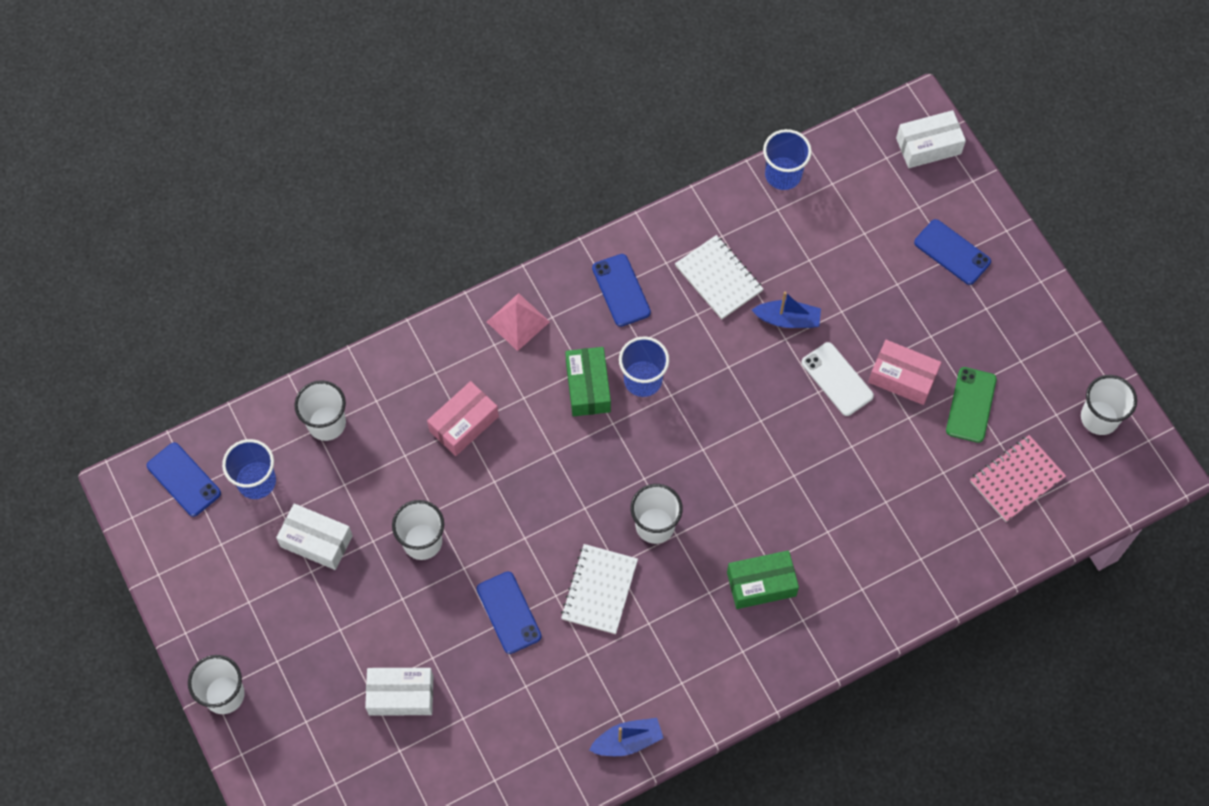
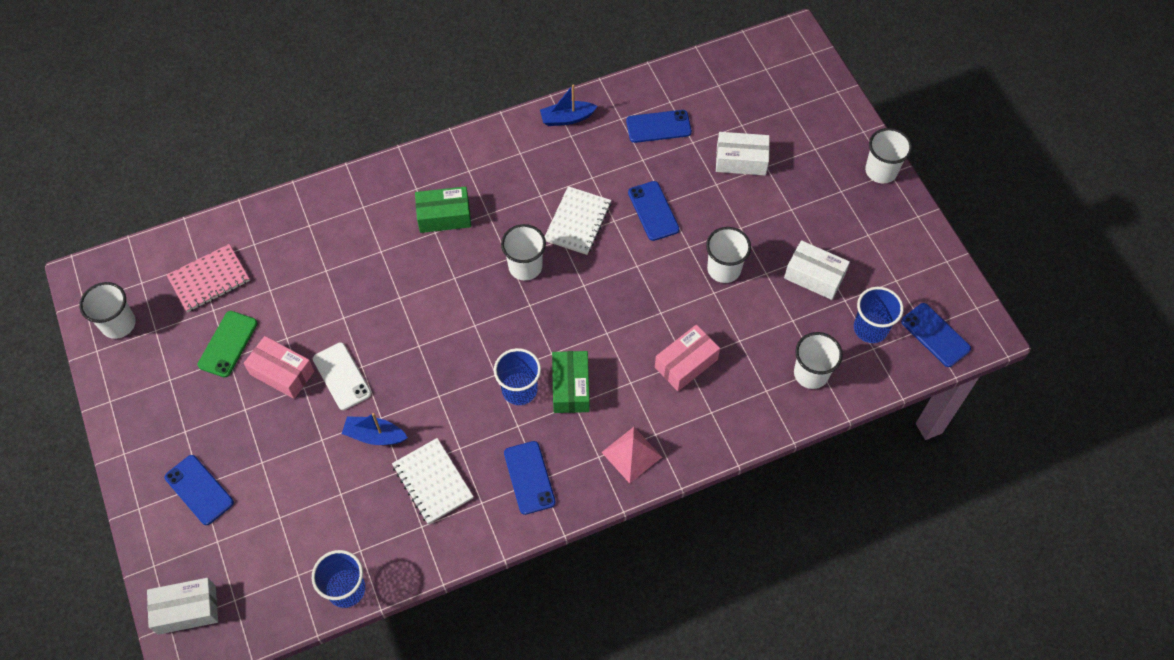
camera: 175 degrees left, 5 degrees down
(507, 738) = (658, 126): none -> blue phone

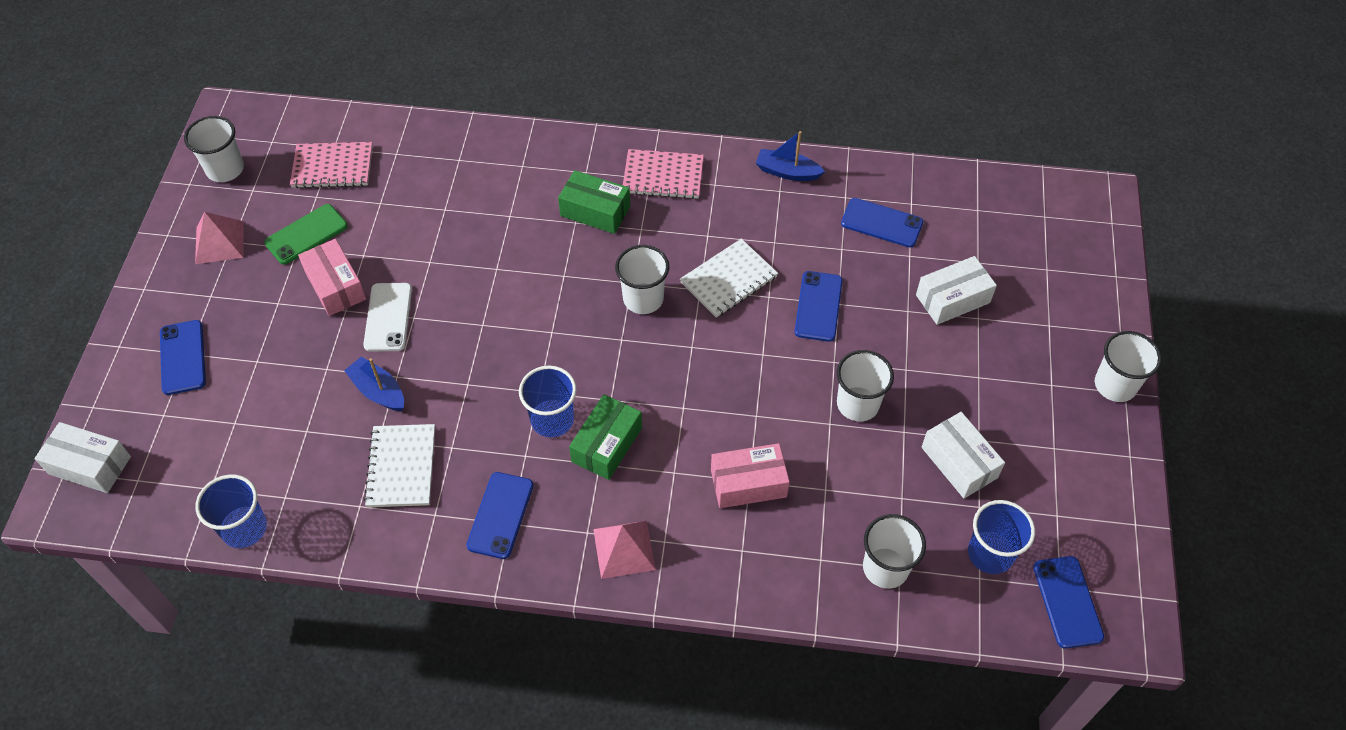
camera: 30 degrees right, 5 degrees down
(160, 385) = (219, 242): none -> pink pyramid
(477, 164) = (663, 176): none -> pink notebook
(741, 160) = (953, 299): white box -> white box turned 60 degrees counterclockwise

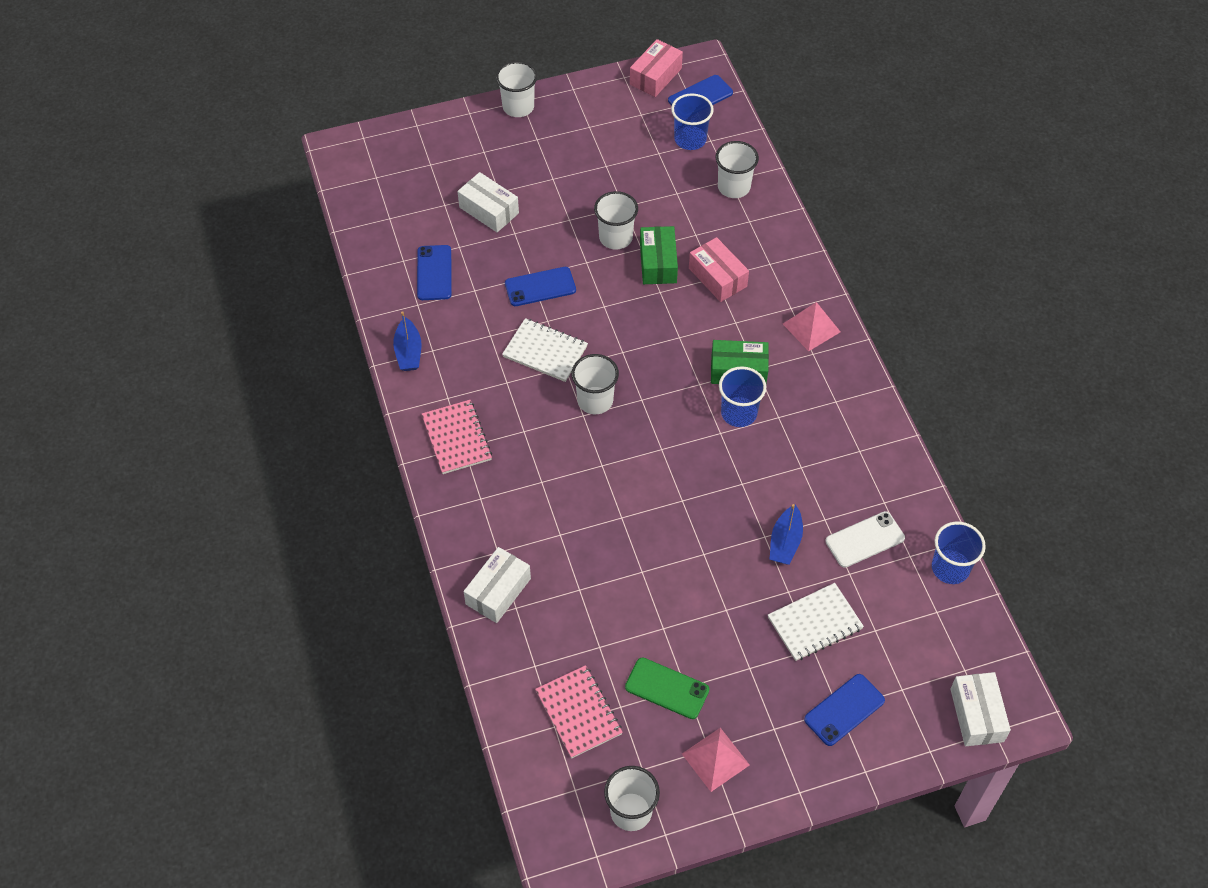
camera: 115 degrees left, 0 degrees up
(335, 286) = (707, 631): pink box -> pink box (655, 76)
(388, 317) = (714, 573): white phone -> white phone (865, 539)
(401, 467) = (837, 491): white notebook -> white notebook (815, 623)
(500, 515) = (834, 410): blue phone -> none
(595, 211) = (521, 472): green box -> green box (658, 263)
(959, 462) = (630, 171): white box -> white box (498, 591)

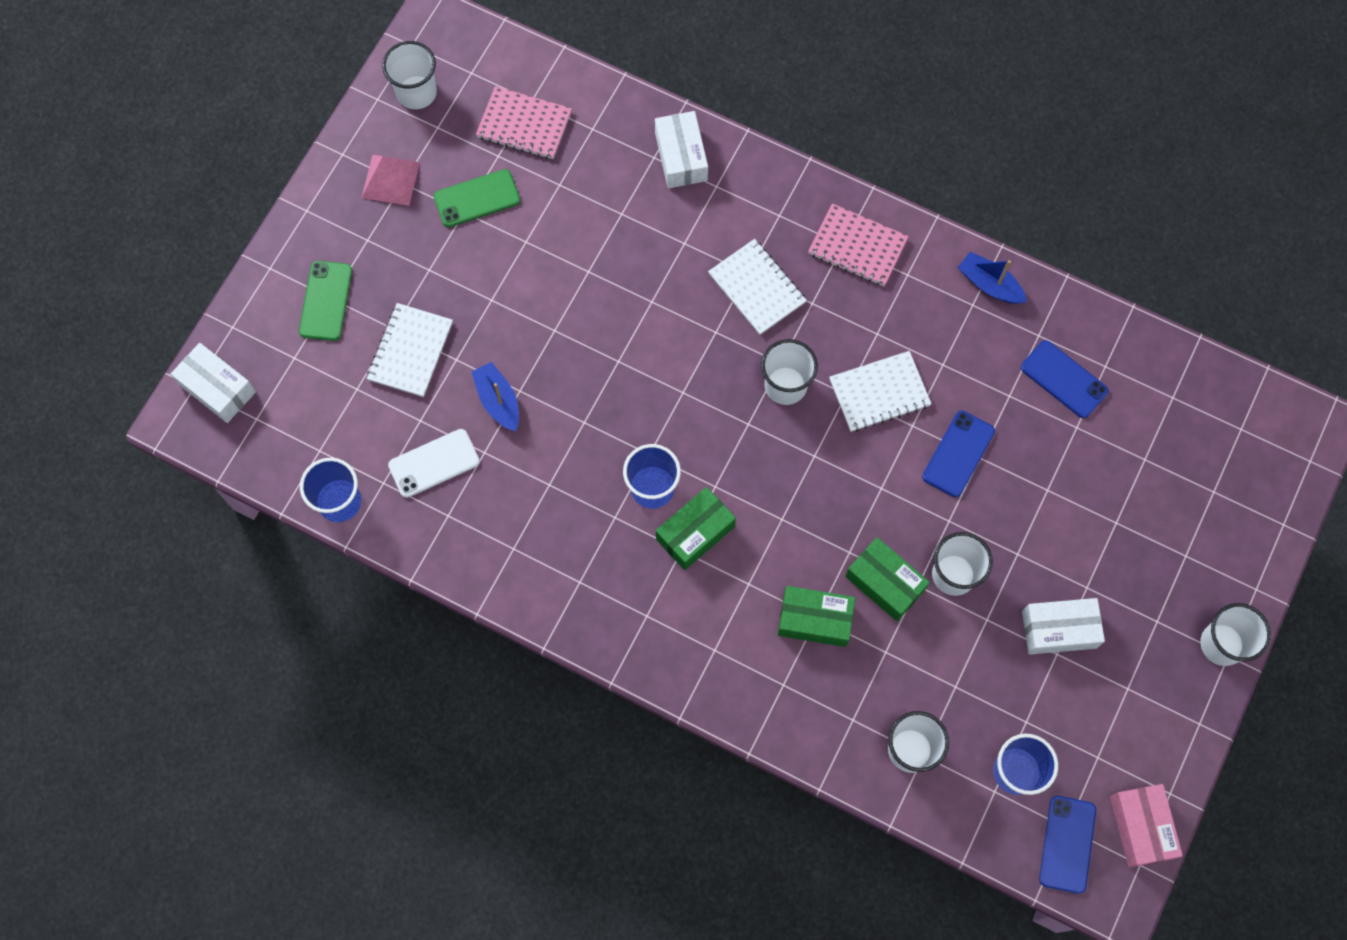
camera: 135 degrees right, 15 degrees up
(489, 210) = (1099, 492): white box -> white box (1059, 630)
(546, 468) = (757, 288): none -> white notebook
(717, 277) = (815, 620): pink box -> green box
(811, 327) = (675, 644): pink pyramid -> none
(844, 710) = (326, 301): blue phone -> green phone
(865, 539) = (434, 463): white phone -> white phone turned 45 degrees clockwise

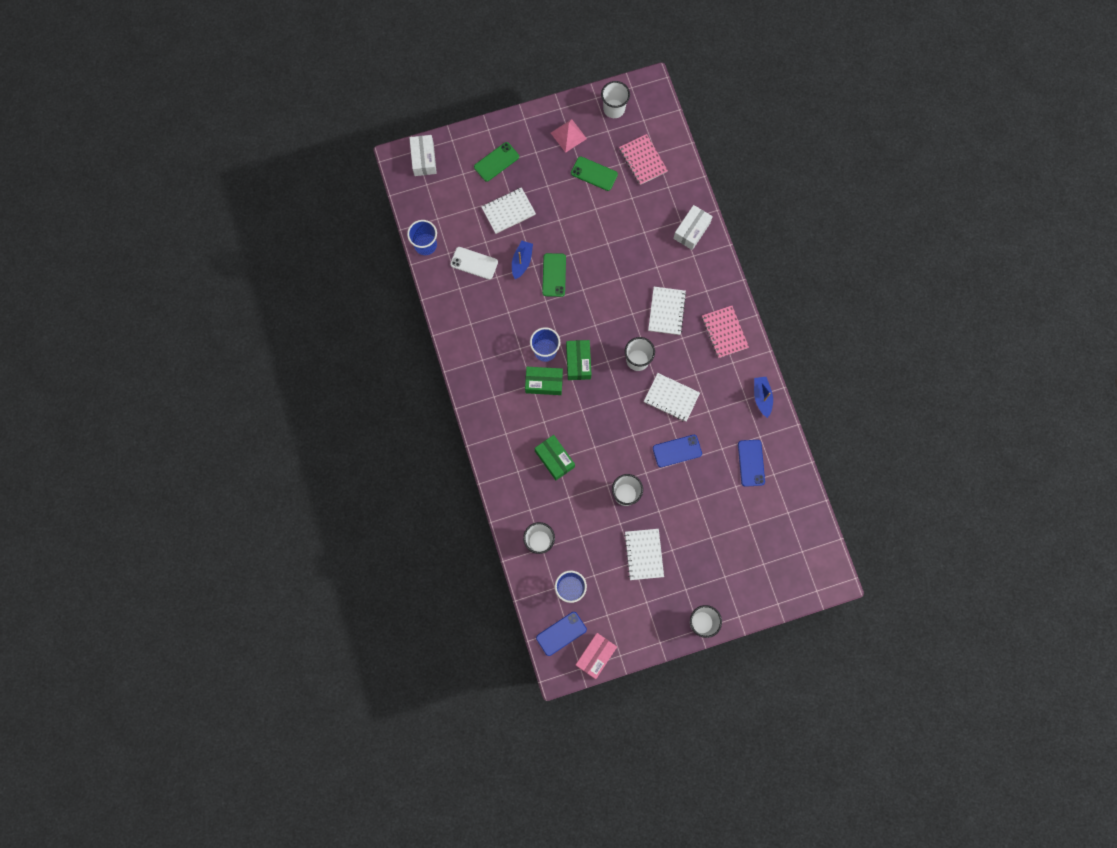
camera: 45 degrees right, 5 degrees up
(560, 378) = (554, 275): none -> green phone
(885, 583) = (595, 471): green box -> green box (578, 362)
(1059, 630) = (644, 554): white box -> white notebook

